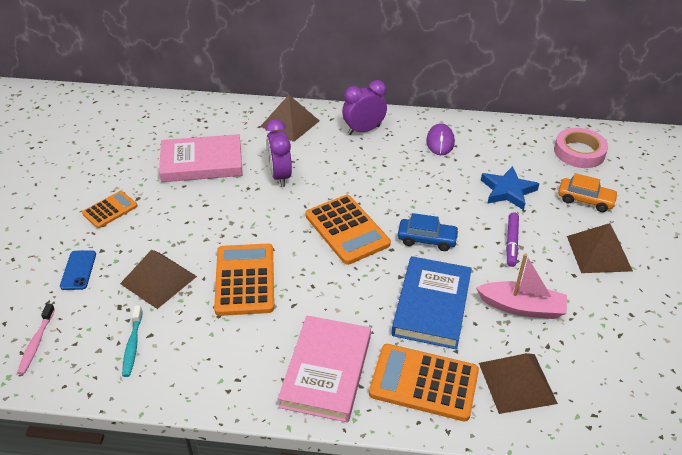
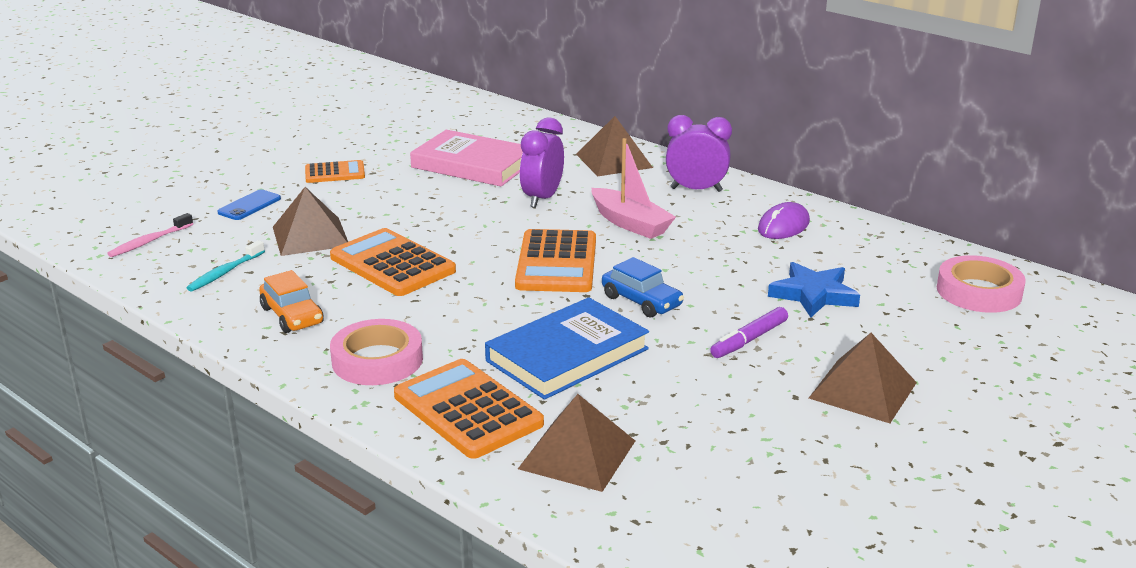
camera: 35 degrees right, 15 degrees down
(245, 280) = (392, 264): orange calculator -> orange calculator turned 75 degrees counterclockwise
(326, 371) = (377, 360): pink book -> pink tape
(521, 307) = (678, 397): pink boat -> pink boat (630, 223)
(585, 200) = (918, 337): orange car -> orange car (292, 316)

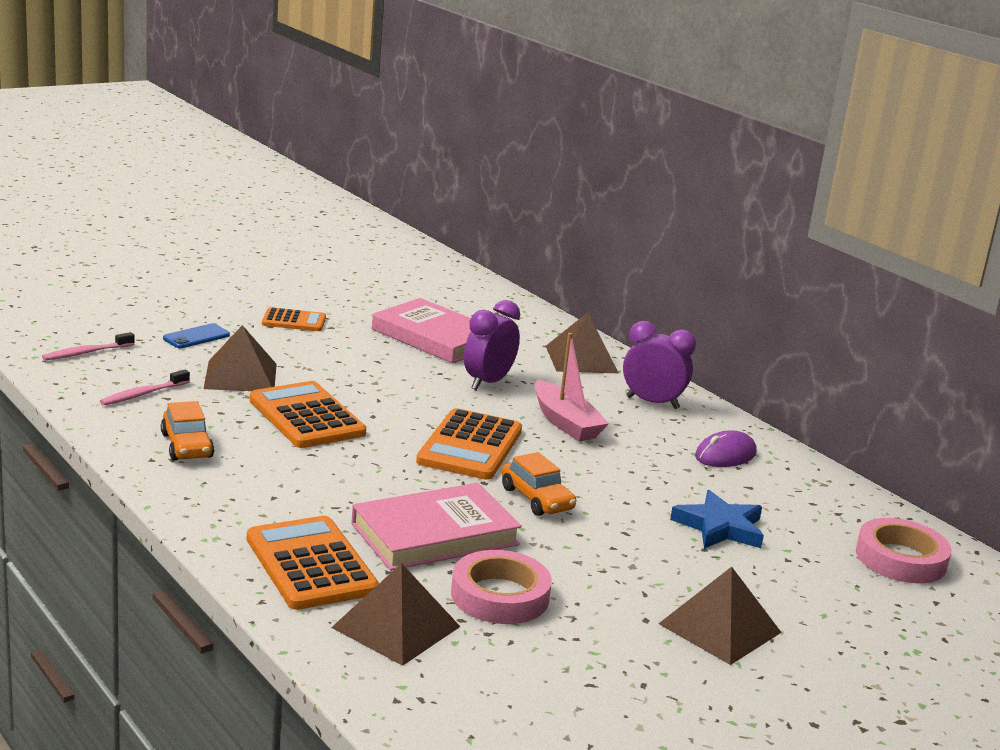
camera: 10 degrees right, 5 degrees down
(225, 272) = (143, 394): turquoise toothbrush -> pink toothbrush
(377, 360) = (247, 502): pink tape -> pink tape (500, 596)
(567, 355) = (435, 534): blue book -> pink book
(641, 301) = (537, 499): blue car -> orange car
(749, 340) = (627, 557): purple marker -> none

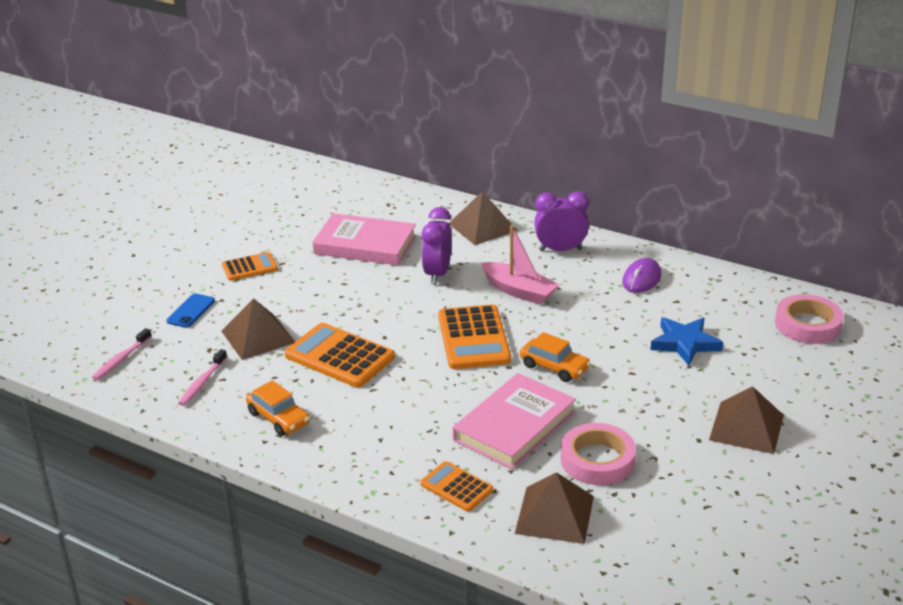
camera: 20 degrees left, 10 degrees up
(310, 564) = (456, 487): orange calculator -> orange calculator, size x0.58

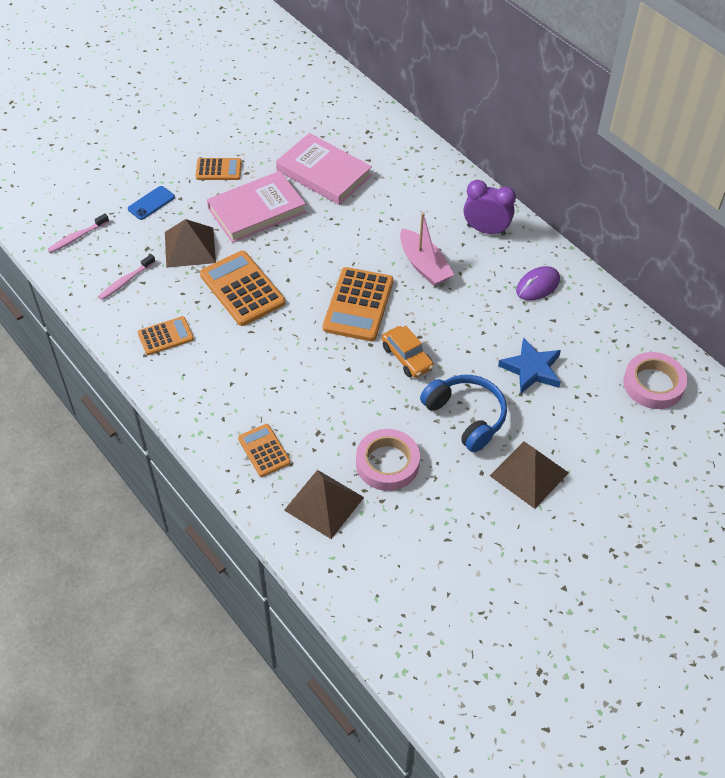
camera: 20 degrees right, 20 degrees up
(279, 418) = (165, 336): orange car -> orange calculator
(437, 274) = (366, 225): purple clock -> none
(482, 227) = (433, 183): brown pyramid -> none
(514, 426) = (341, 406): pink book -> pink book (256, 210)
(649, 398) = (466, 416): none -> blue headphones

